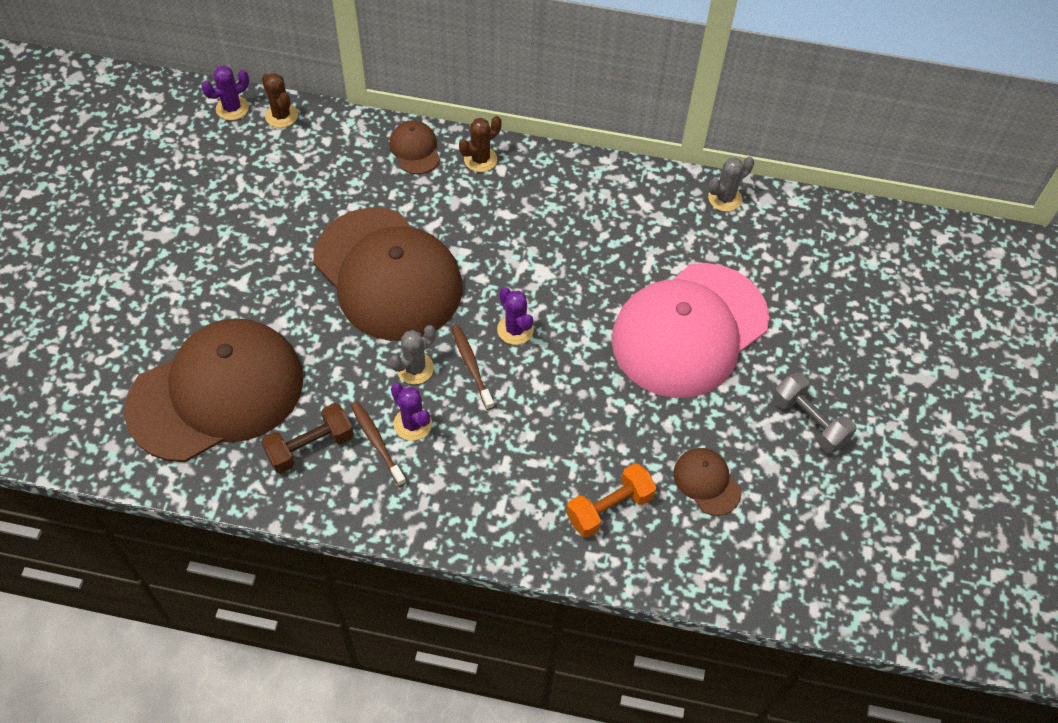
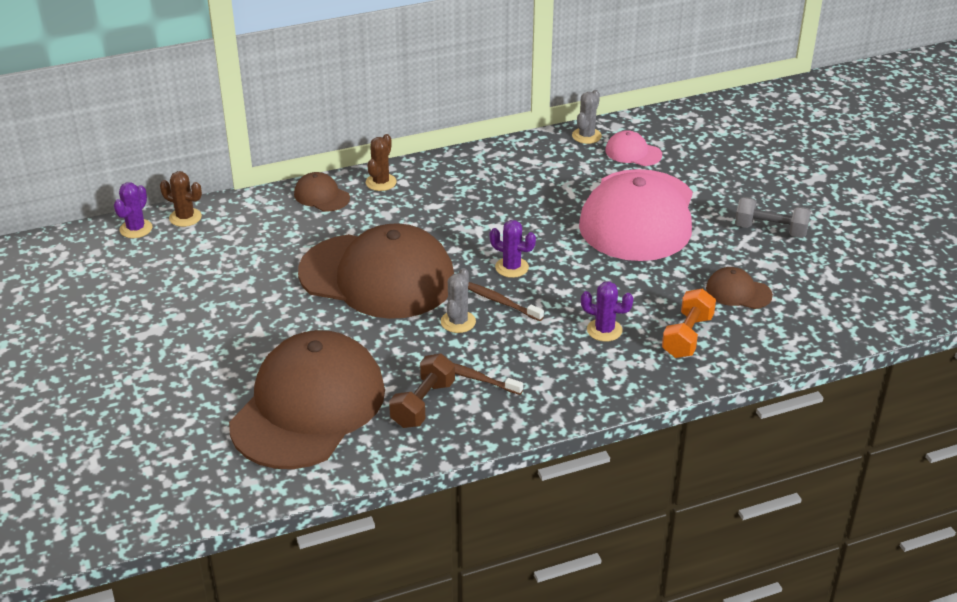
camera: 30 degrees left, 20 degrees down
(412, 424) = (491, 354): purple cactus -> purple cactus (604, 330)
(754, 244) = (633, 152): none -> pink cap

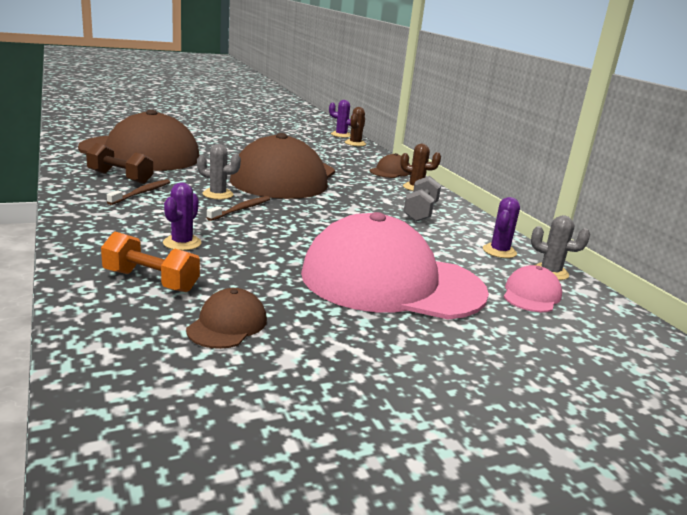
camera: 85 degrees right, 15 degrees down
(511, 267) = (293, 217): purple cactus -> purple cactus (499, 251)
(770, 230) = (376, 373): grey dumbbell -> grey dumbbell (420, 212)

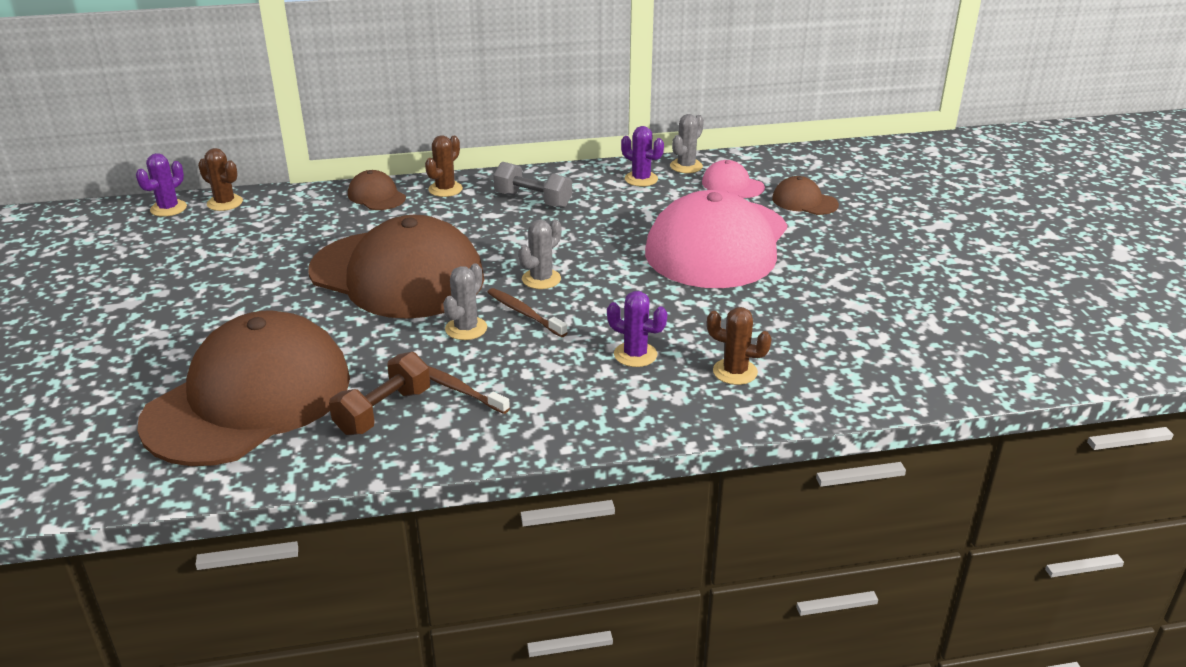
camera: 75 degrees left, 10 degrees up
(151, 281) = (735, 372): orange dumbbell -> brown cactus
(227, 324) = (813, 330): brown cap -> brown cap (804, 201)
(293, 214) = (541, 279): none -> grey cactus

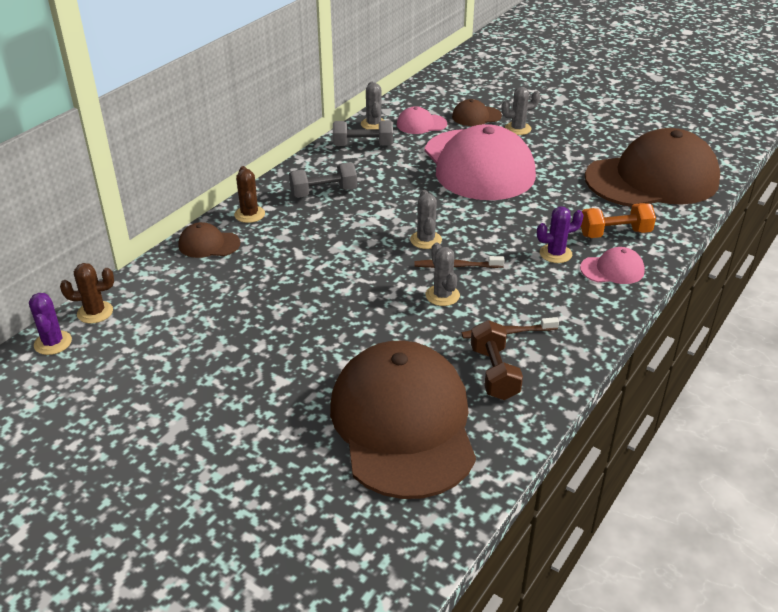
camera: 45 degrees left, 5 degrees up
(397, 275) = (334, 288): brown cap -> brown cap (652, 179)
(641, 179) = (363, 145): purple cactus -> grey dumbbell
(663, 400) = (612, 269): none -> pink cap
(735, 372) = (615, 233): brown cactus -> orange dumbbell
(827, 231) = (518, 129): none -> grey cactus

